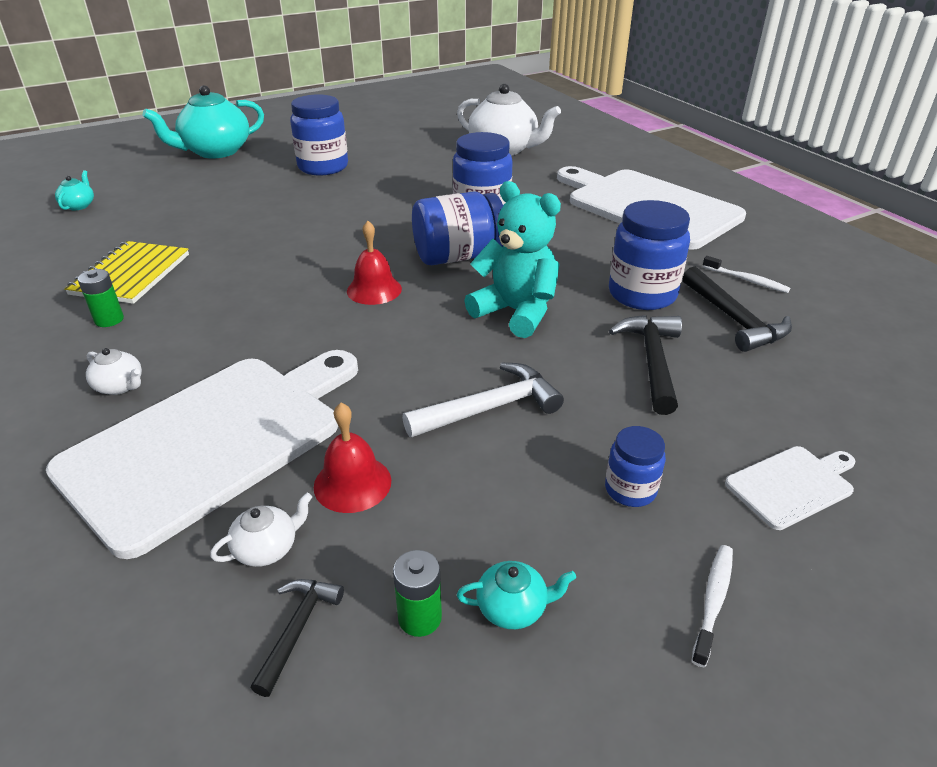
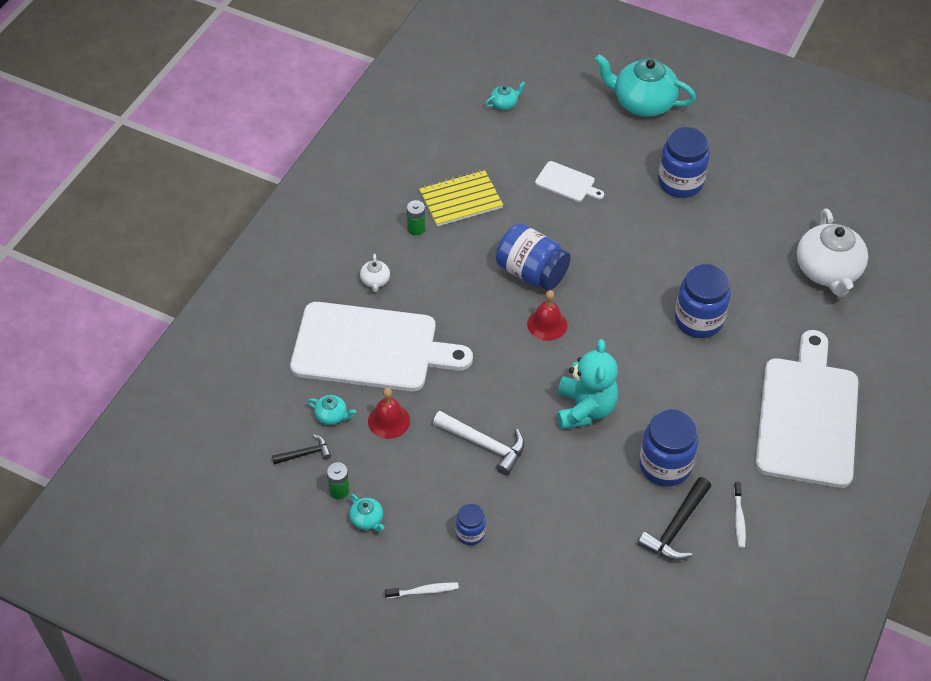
camera: 55 degrees right, 15 degrees up
(267, 548) = (332, 416): white teapot -> turquoise teapot
(458, 256) = (624, 342): blue jar -> blue jar (531, 272)
(652, 361) = (590, 500): black hammer -> none
(792, 485) = (528, 602): white cutting board -> white cutting board (567, 183)

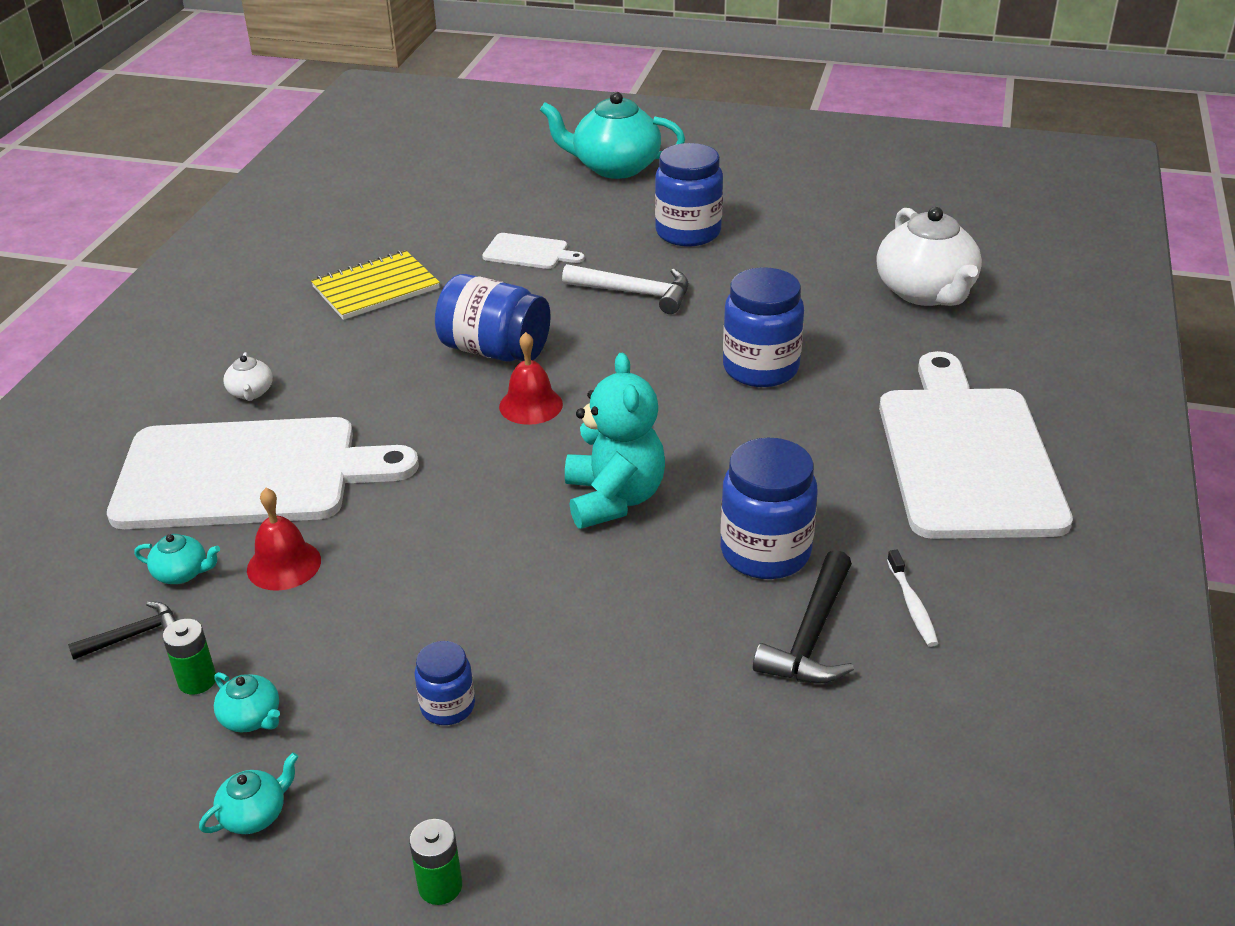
camera: 10 degrees left, 15 degrees down
(416, 229) = (311, 327): green battery -> green battery (440, 886)
(424, 591) = (370, 818): white toothbrush -> none
(484, 444) = (454, 572): white hammer -> white hammer (635, 293)
(504, 104) = (426, 190): turquoise teapot -> turquoise teapot (255, 814)

